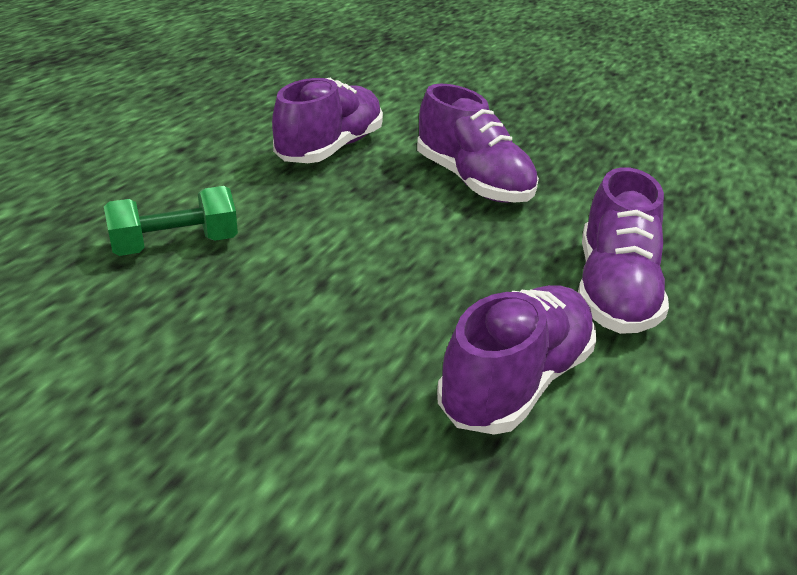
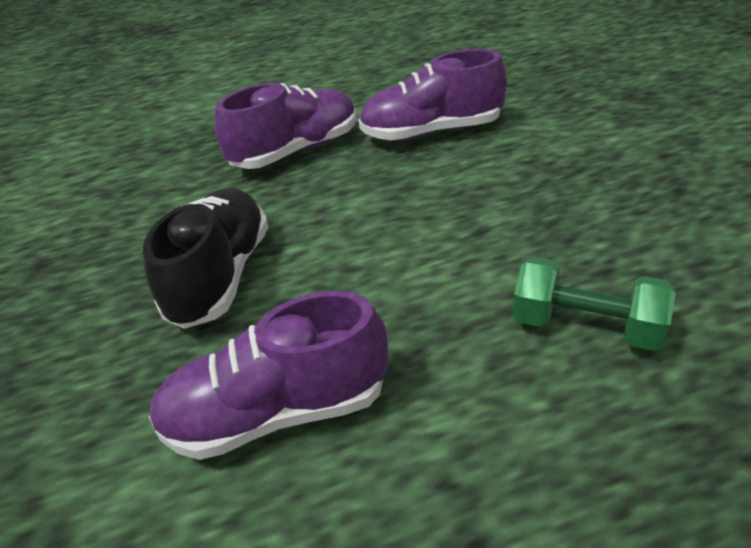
camera: 130 degrees left, 5 degrees up
(473, 182) = (221, 276): purple shoe -> black shoe

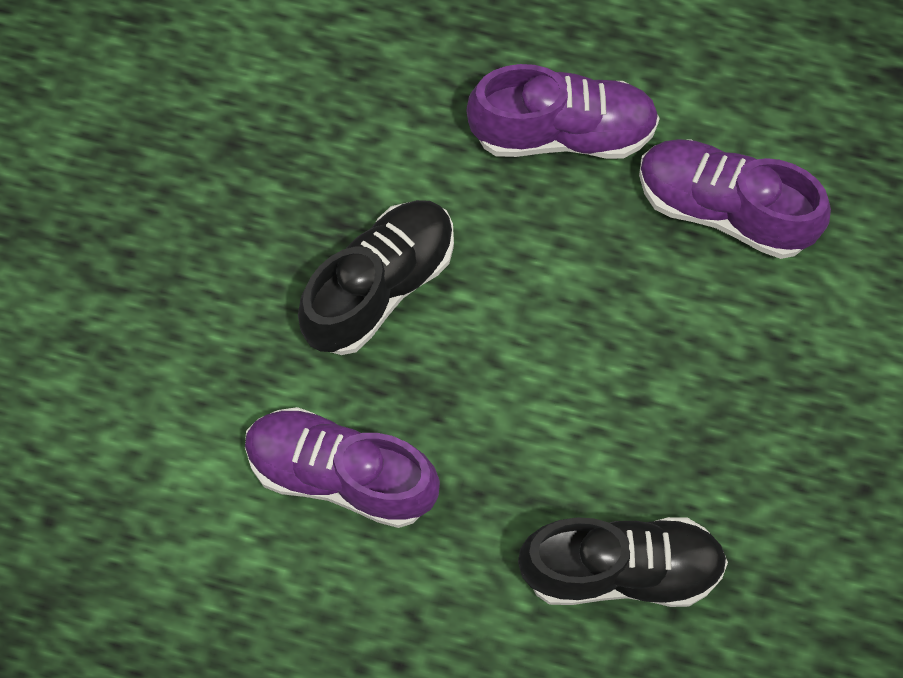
camera: 30 degrees right, 30 degrees up
(586, 326) = (621, 569): green dumbbell -> black shoe

